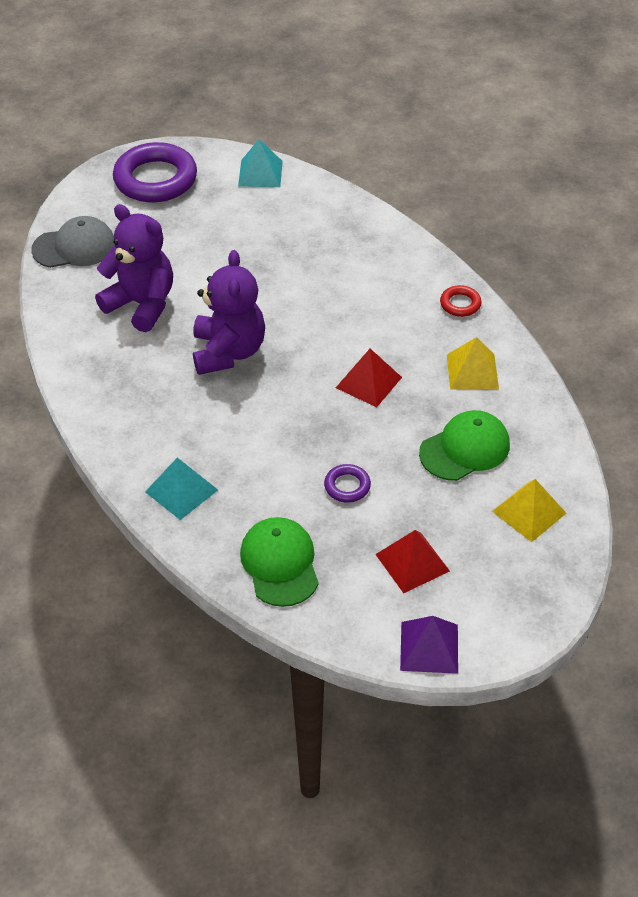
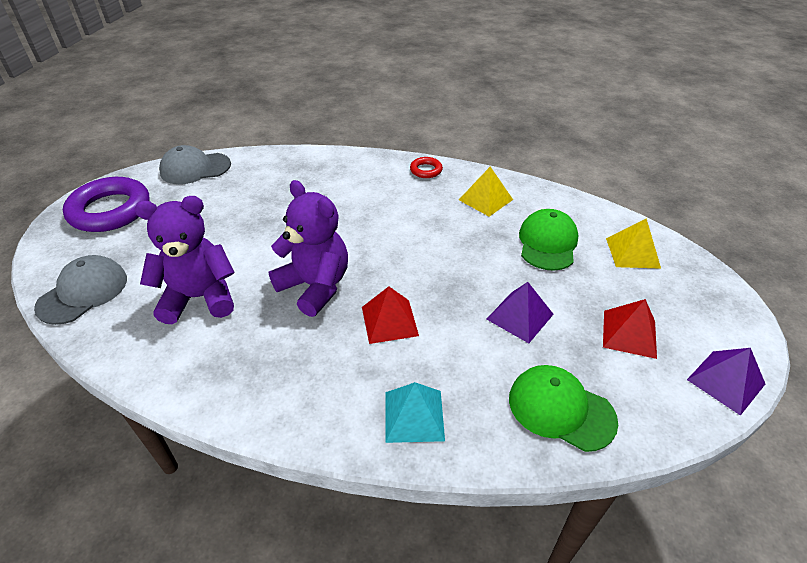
camera: 45 degrees left, 5 degrees down
(260, 173) = (195, 168): turquoise pyramid -> grey cap
(347, 486) = (520, 316): purple ring -> purple pyramid
(368, 382) = (437, 243): red pyramid -> red pyramid (389, 321)

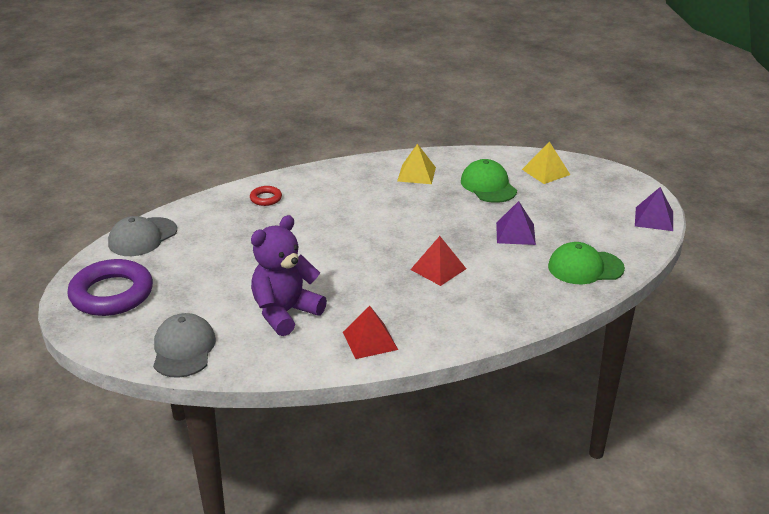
camera: 35 degrees left, 10 degrees down
(315, 286) = (362, 272): purple teddy bear -> none
(414, 415) = (510, 306): turquoise pyramid -> none
(426, 170) = (348, 170): red ring -> red ring (266, 198)
(629, 333) = (585, 216): red pyramid -> red pyramid (370, 340)

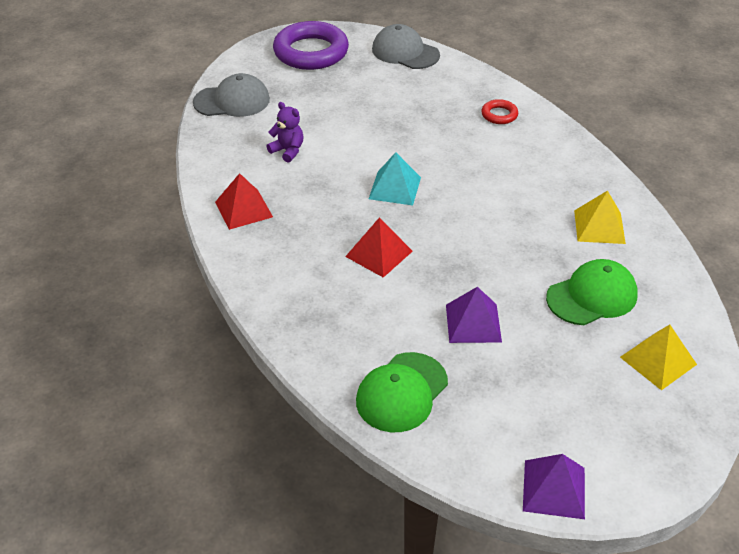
camera: 85 degrees right, 10 degrees up
(285, 313) = (288, 151): purple teddy bear -> purple teddy bear, size x0.50
(355, 256) = (395, 188): none -> turquoise pyramid
(585, 267) = (401, 392): green cap -> green cap turned 135 degrees counterclockwise

